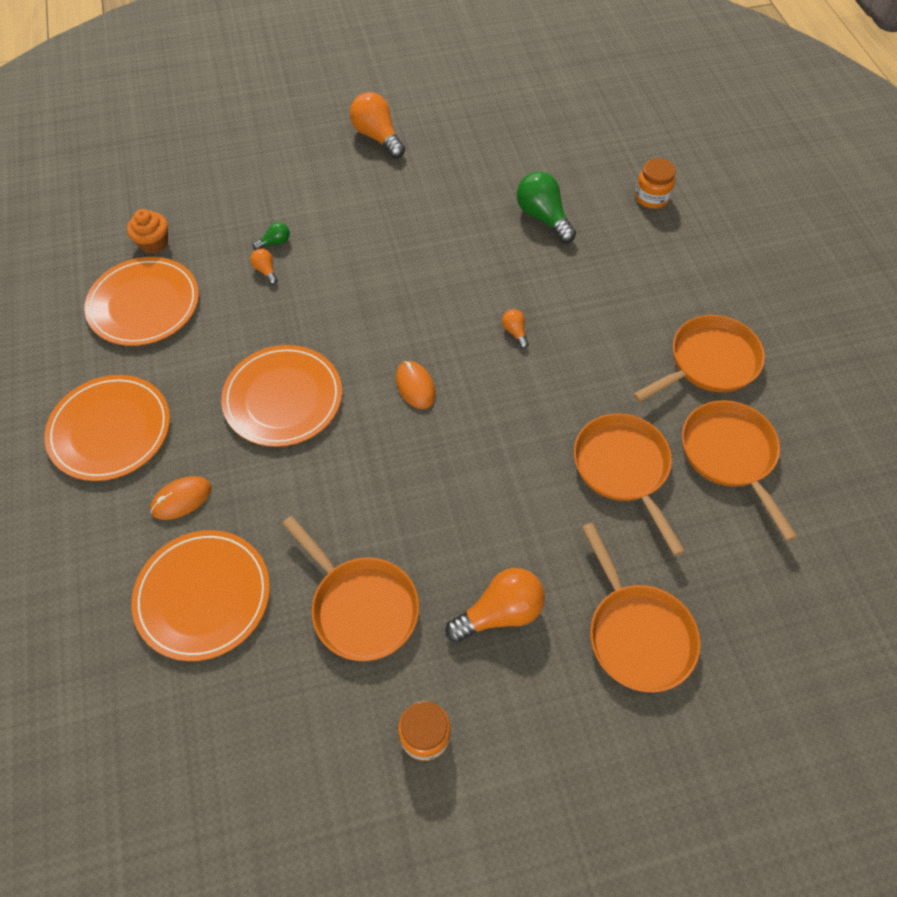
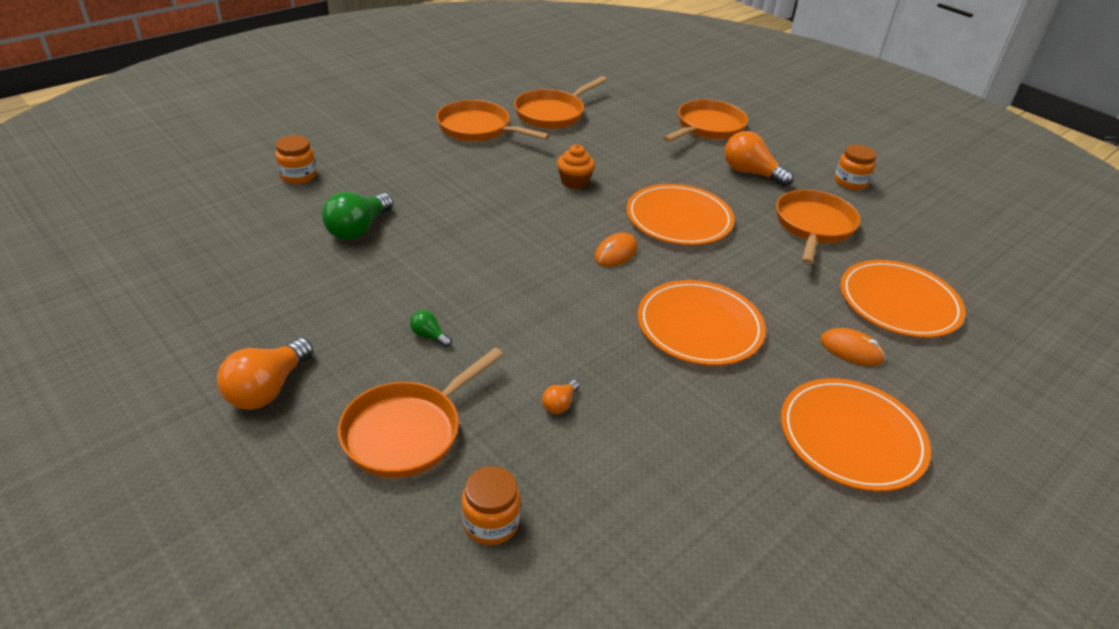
camera: 120 degrees left, 20 degrees down
(144, 304) = (690, 497): orange plate -> orange plate (679, 218)
(154, 243) = (592, 545): orange cupcake -> orange cupcake (574, 182)
(203, 205) = (491, 523): none -> orange jar
(275, 242) = (511, 414): green light bulb -> green light bulb (429, 336)
(515, 332) = (515, 215): orange light bulb -> none
(623, 469) = (600, 147): orange pan -> orange pan (407, 431)

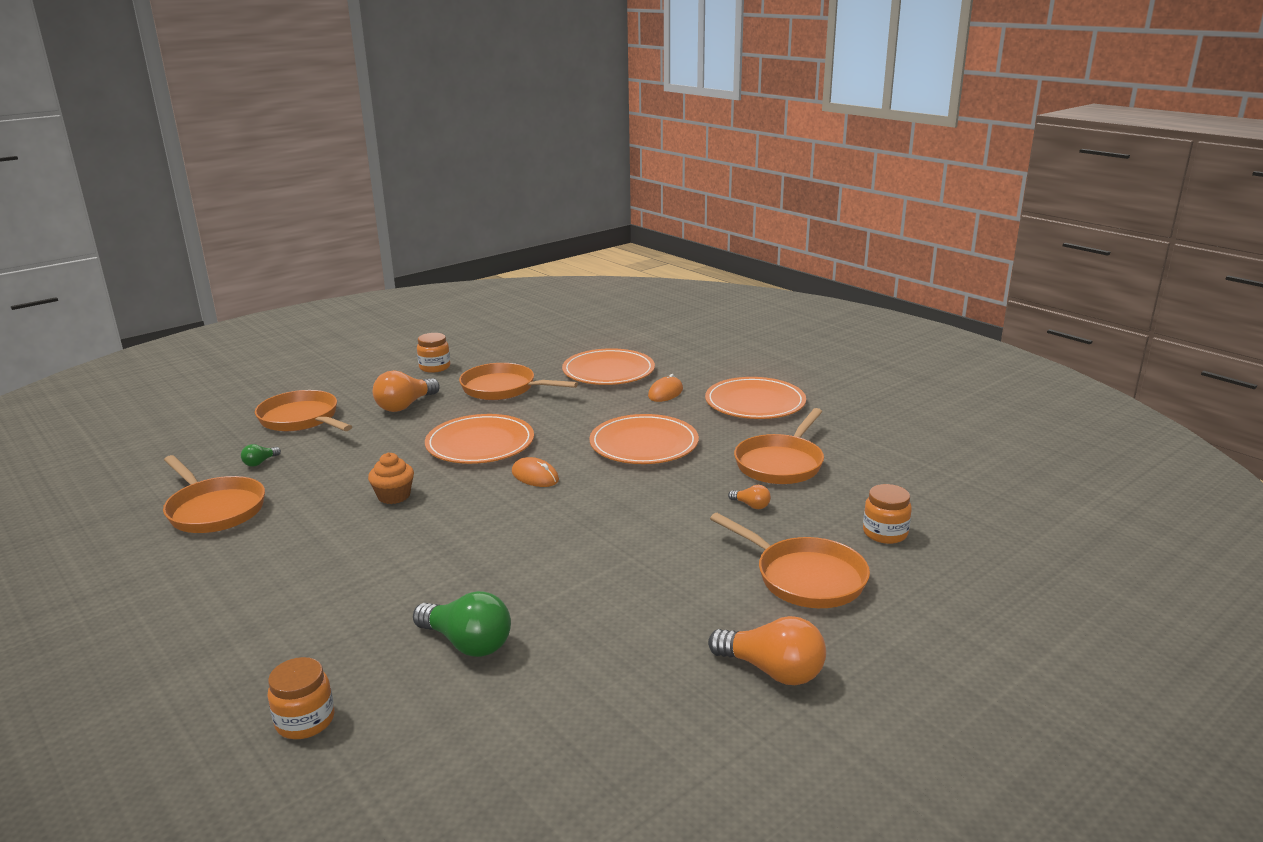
camera: 85 degrees left, 15 degrees down
(429, 336) = (672, 575): green light bulb -> green light bulb (260, 462)
(478, 129) = (228, 564): orange pan -> orange pan (781, 463)

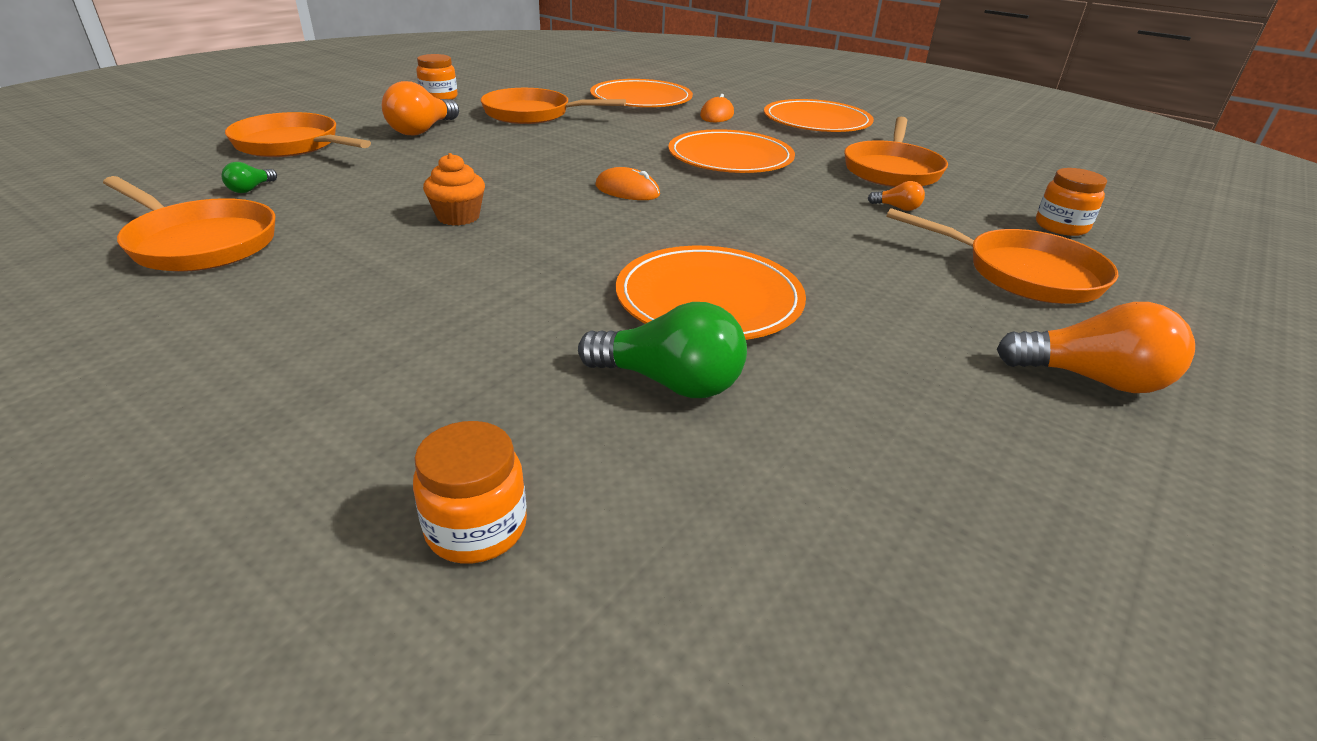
camera: 15 degrees left, 10 degrees up
(480, 443) = (538, 162): orange plate -> orange plate (709, 299)

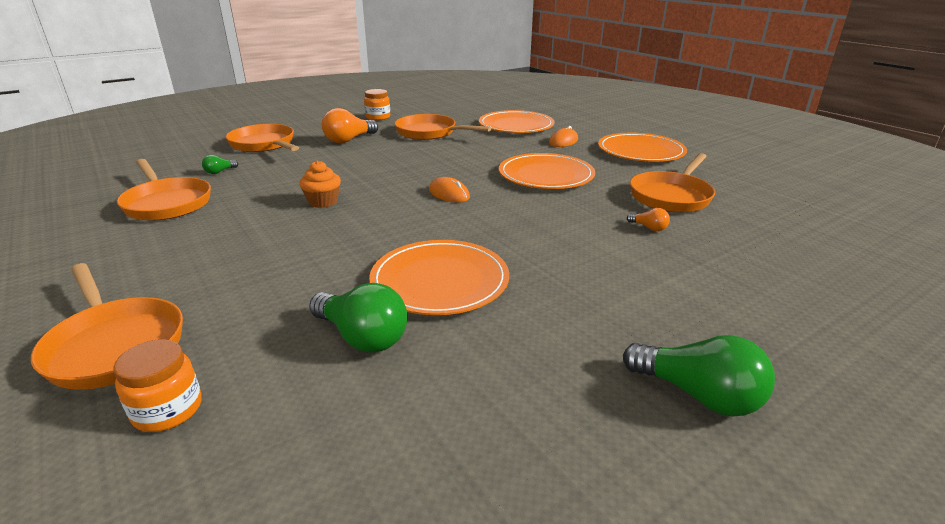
camera: 20 degrees right, 5 degrees down
(1023, 274) = (715, 296): orange pan -> orange pan (114, 345)
(1061, 226) = (788, 260): orange jar -> none
(1091, 379) = (698, 395): orange light bulb -> green light bulb

